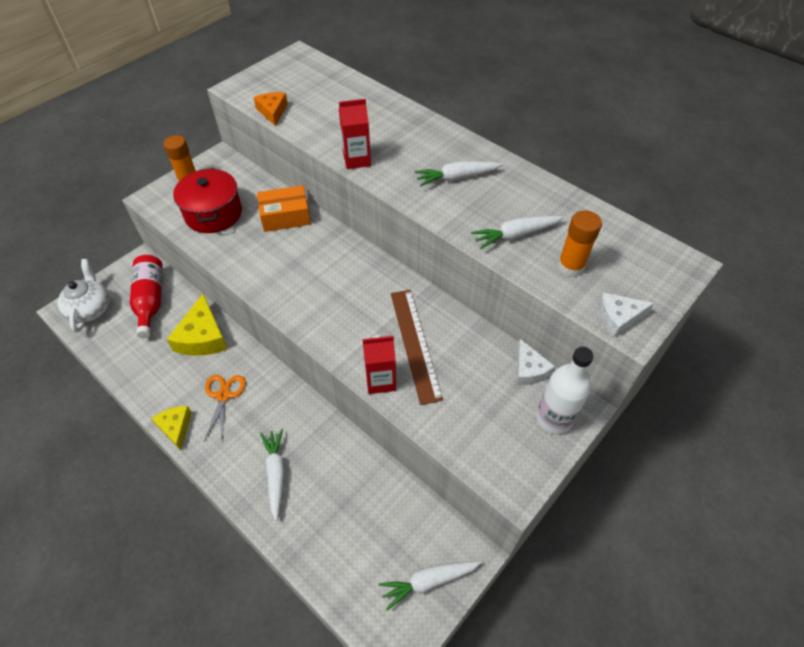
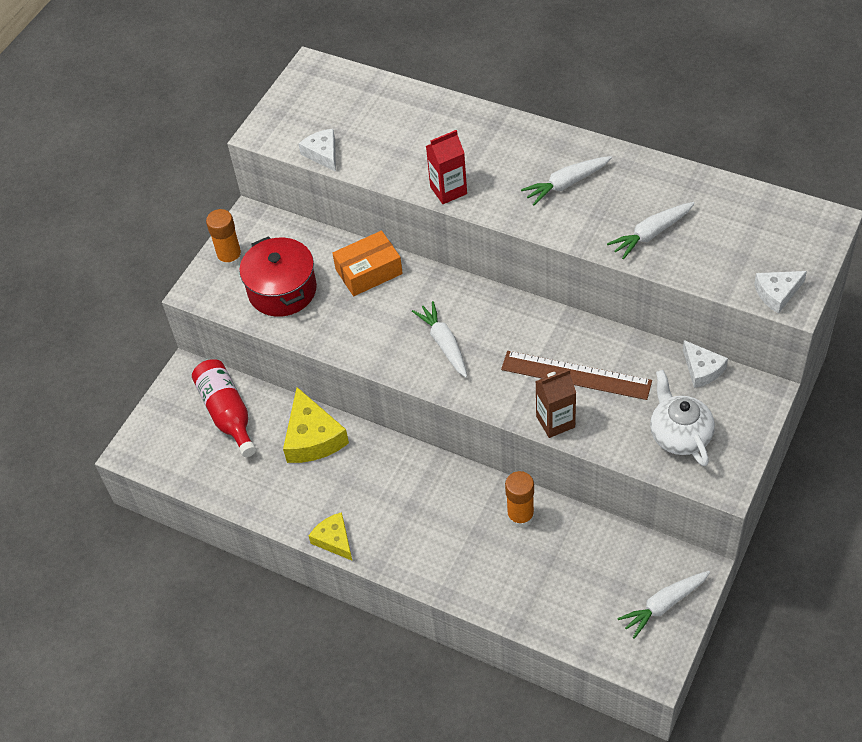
camera: 10 degrees left, 0 degrees up
(91, 309) = (160, 443): white teapot -> white teapot (679, 435)
(223, 396) = (370, 493): orange scissors -> none
(272, 112) = (322, 154): orange cheese -> white cheese
(276, 474) = (466, 554): white carrot -> white carrot (444, 344)
(380, 380) = (555, 421): red carton -> brown carton
(415, 344) = (576, 375): brown ruler -> brown ruler turned 45 degrees counterclockwise
(554, 419) = (741, 410): white bottle -> none
(571, 266) = (717, 253): orange glue stick -> orange glue stick (520, 516)

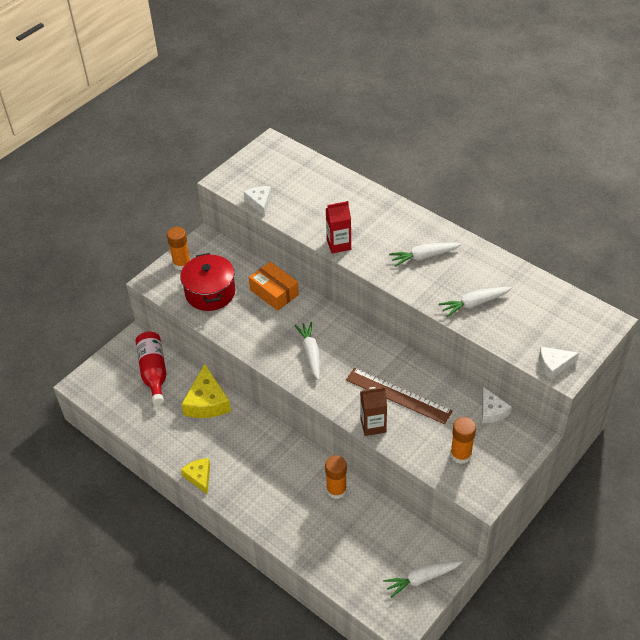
camera: 10 degrees right, 5 degrees down
(369, 272) = (274, 292): orange box -> orange box turned 60 degrees clockwise
(679, 435) = (460, 455): white teapot -> orange glue stick

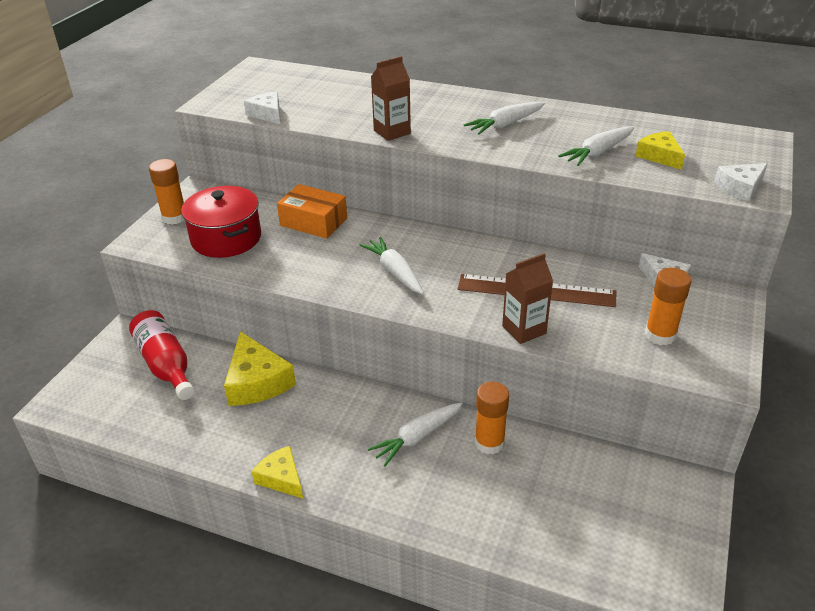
camera: 20 degrees left, 10 degrees down
(339, 244) = (392, 132): red carton -> brown carton
(421, 579) = (672, 524): white carrot -> white carrot (417, 437)
(517, 319) = (659, 156): none -> yellow cheese

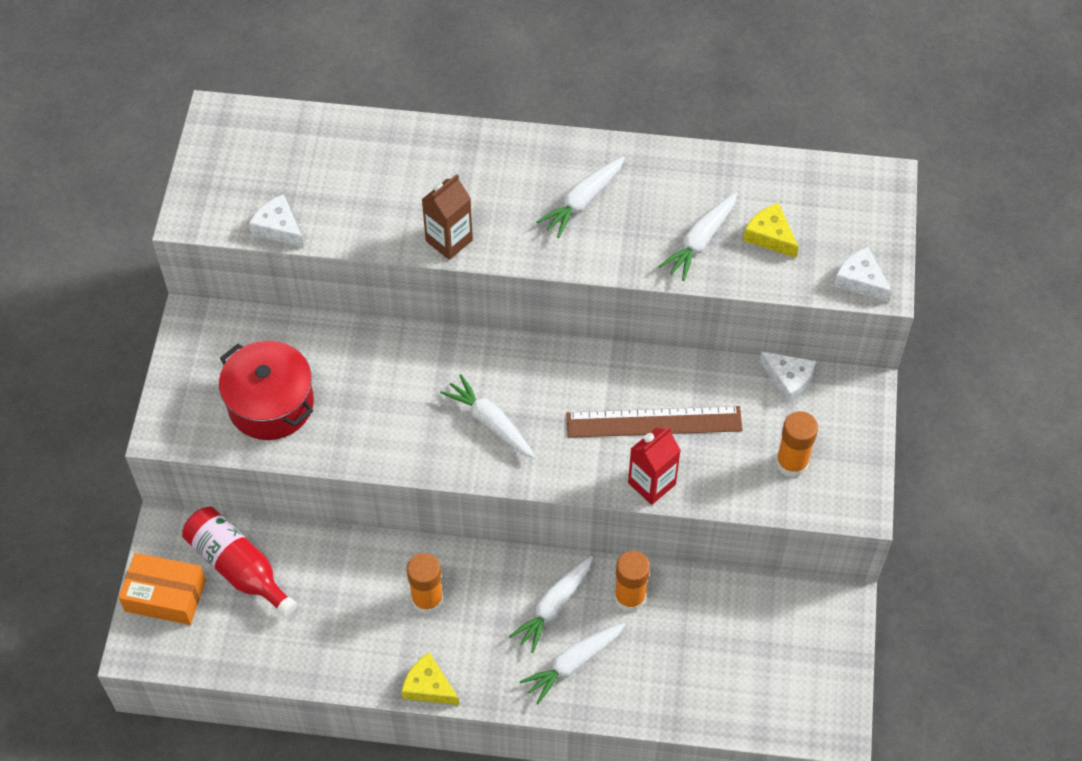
camera: 15 degrees left, 20 degrees up
(174, 217) = (189, 379): orange glue stick -> orange glue stick (427, 599)
(257, 381) = (354, 569): yellow cheese -> none
(313, 222) = (367, 354): orange box -> orange box (165, 595)
(421, 485) = (573, 663): none -> white carrot
(524, 330) = (651, 483): brown carton -> red carton
(740, 187) = (860, 280): white cheese -> white cheese turned 90 degrees clockwise

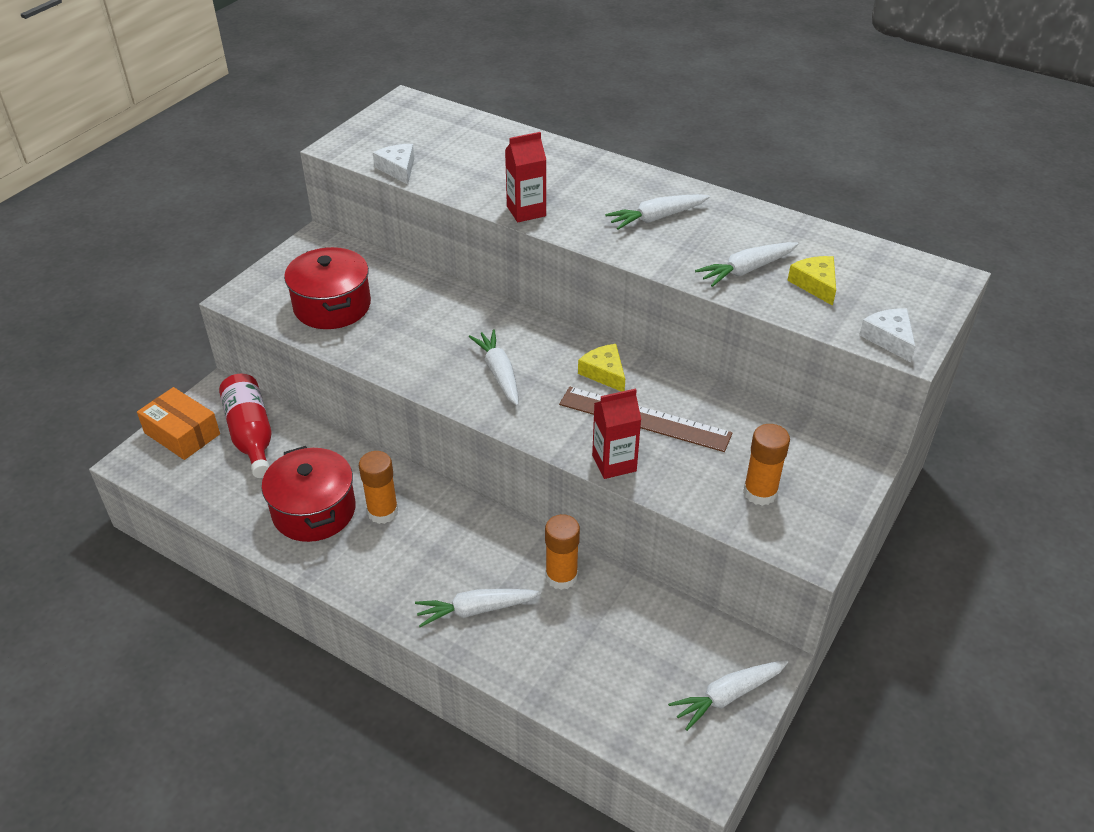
camera: 25 degrees right, 15 degrees down
(360, 626) = (314, 511): none -> red pot
(428, 686) = (337, 578): yellow cheese -> yellow cheese (604, 373)
(449, 240) = (526, 211): brown carton -> red carton
(553, 607) = (487, 558): white carrot -> white carrot (728, 696)
(788, 379) = (791, 428): white cheese -> none

